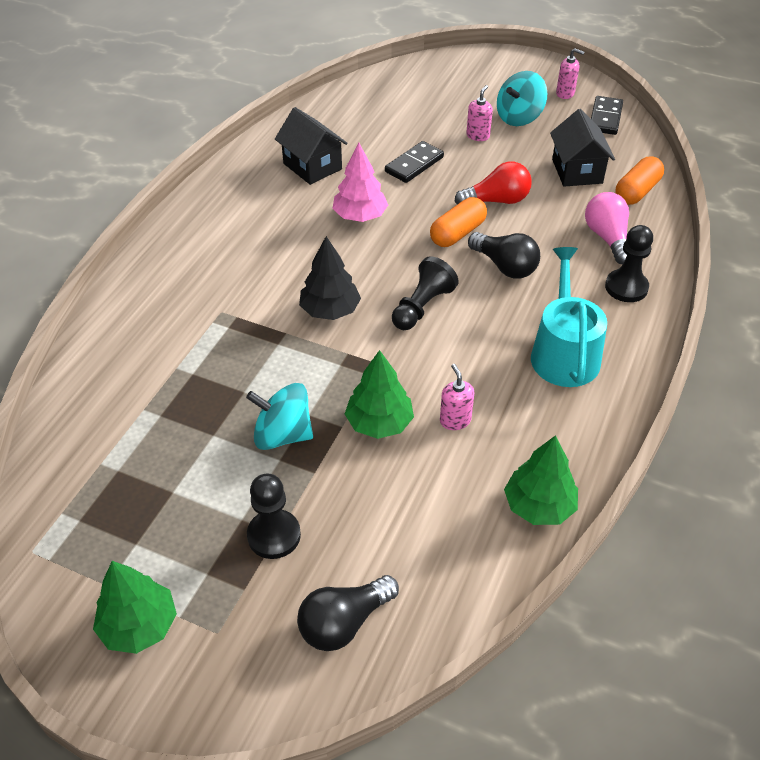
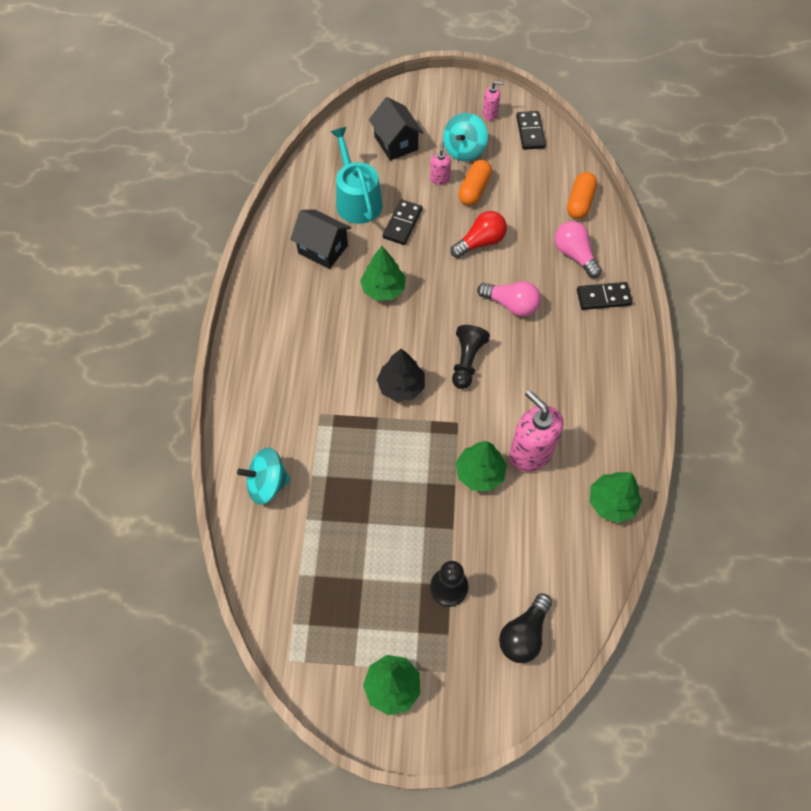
camera: 20 degrees left, 15 degrees up
(283, 435) = (417, 506): turquoise spinning top -> turquoise spinning top (267, 484)
(360, 216) = (383, 289): pink tree -> green tree
(455, 420) = (530, 453): pink soap dispenser -> pink soap dispenser, size x2.02
(457, 233) = (464, 283): orange capsule -> orange capsule (474, 190)
(505, 266) = (511, 305): black light bulb -> pink light bulb
(564, 353) = (581, 370): turquoise watering can -> turquoise watering can (357, 200)
(577, 171) = (529, 194): black house -> black house (396, 143)
(626, 287) = (603, 297): black pawn -> black domino

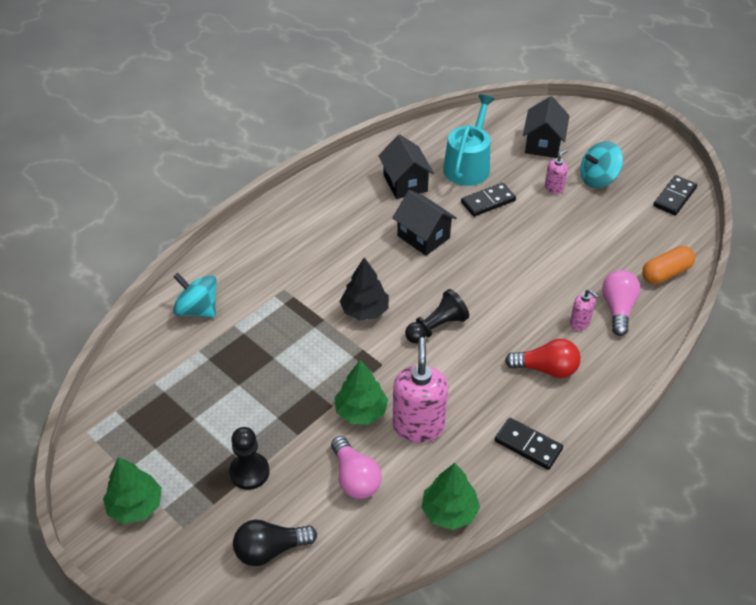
camera: 40 degrees right, 15 degrees down
(383, 289) = (423, 237): green tree -> black house
(474, 190) = (576, 211): orange capsule -> none
(480, 242) = (541, 251): red light bulb -> red light bulb (546, 369)
(490, 114) = (650, 165): pink soap dispenser -> pink soap dispenser (580, 323)
(511, 305) = (519, 310): pink light bulb -> pink light bulb (355, 478)
(603, 297) = (611, 356): black domino -> black domino (528, 445)

